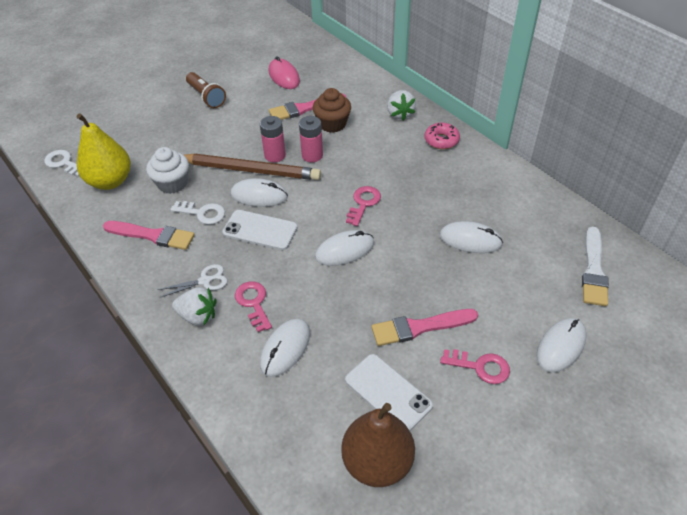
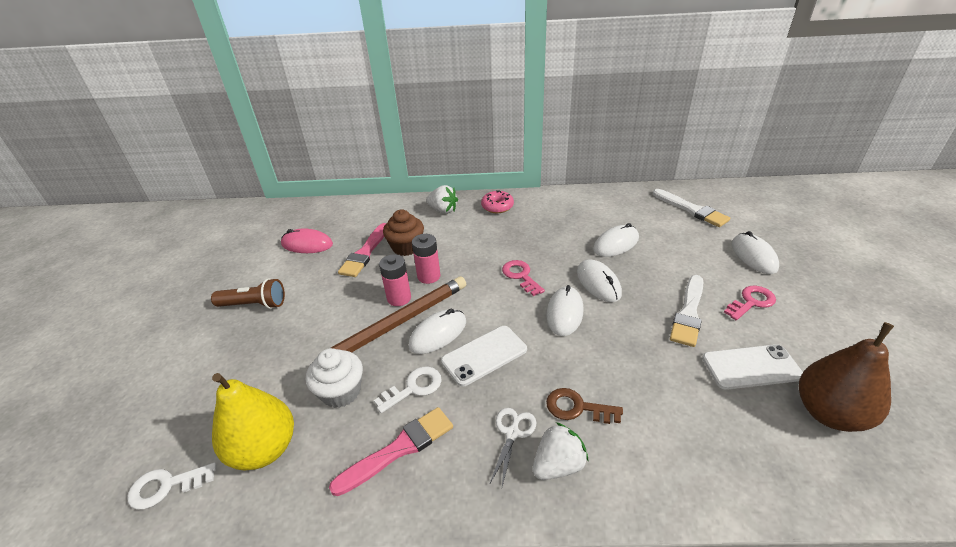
camera: 50 degrees left, 10 degrees down
(253, 303) = (577, 408): pink key -> brown key
(285, 349) = (655, 412): white mouse -> white mouse (598, 283)
(419, 327) = (688, 313): pink brush -> white brush

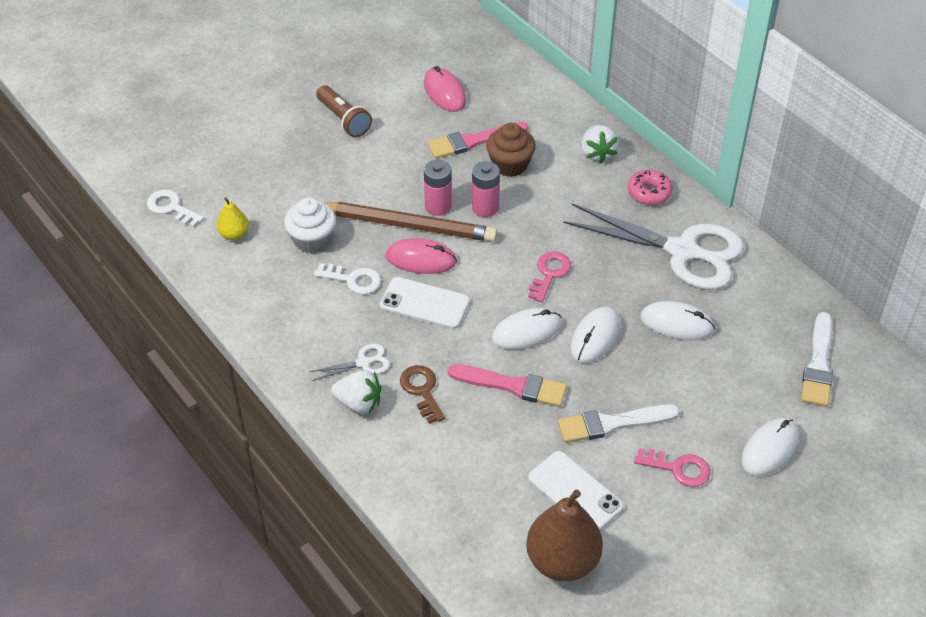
camera: 50 degrees right, 10 degrees up
(264, 449) = (234, 234): yellow pear -> yellow pear, size x0.51
(399, 449) = (295, 306): pink brush -> pink brush (512, 386)
(438, 334) = (421, 259): white mouse -> pink mouse
(557, 216) = (682, 251): none -> white scissors

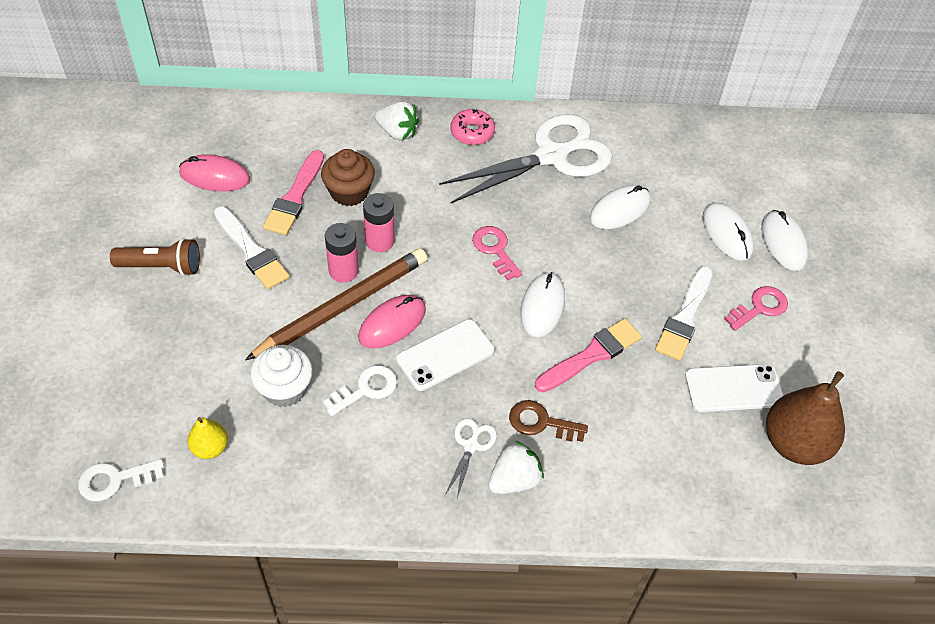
camera: 55 degrees left, 5 degrees up
(595, 337) = (588, 267): white mouse -> white mouse (727, 233)
(818, 364) = (728, 161): white brush -> white brush (251, 251)

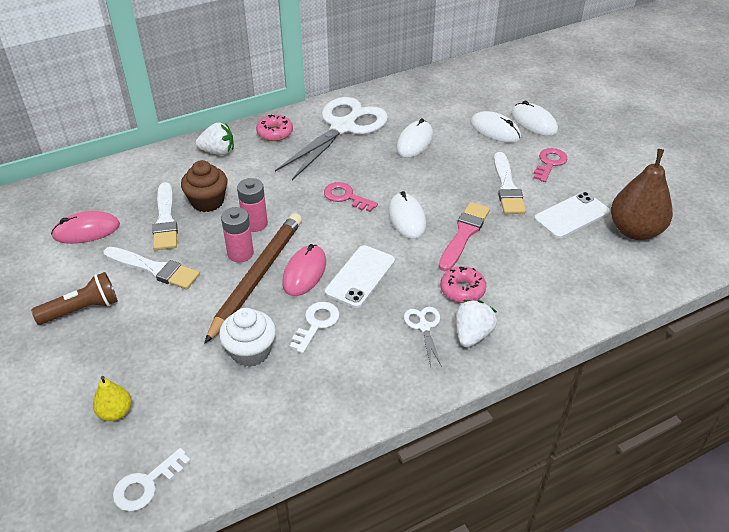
camera: 25 degrees left, 10 degrees down
(210, 448) = (217, 421): yellow pear -> yellow pear (115, 412)
(295, 197) = (165, 220): pink brush -> white brush
(541, 422) = (462, 290): brown key -> pink donut

